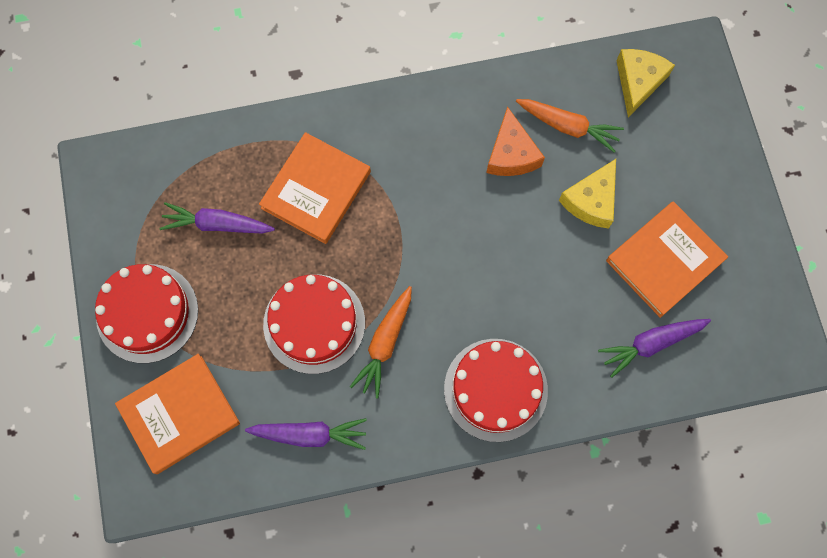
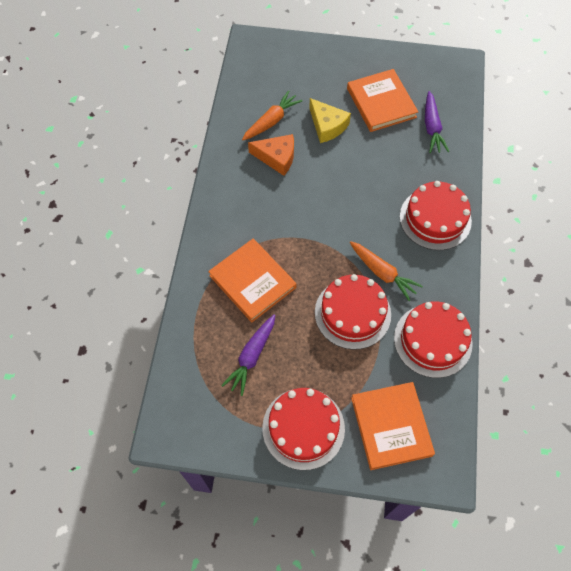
camera: 70 degrees left, 10 degrees down
(310, 434) = (433, 340): purple carrot -> red cake
(638, 82) = (258, 75): yellow cheese -> none

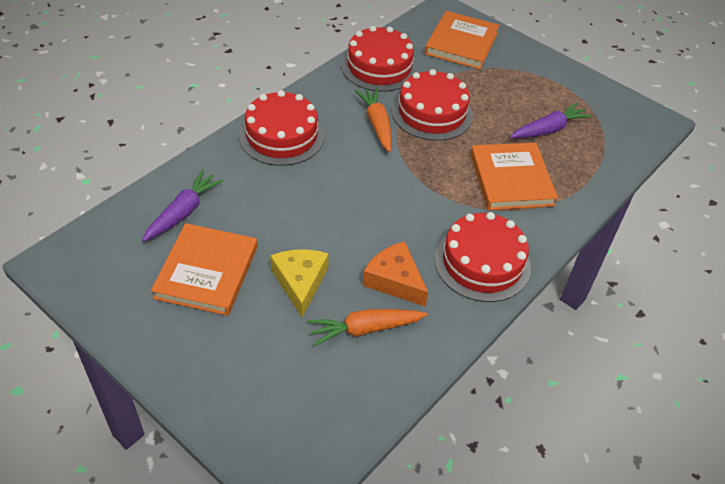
camera: 150 degrees left, 15 degrees down
(303, 428) = (533, 72): red cake -> red cake (482, 263)

